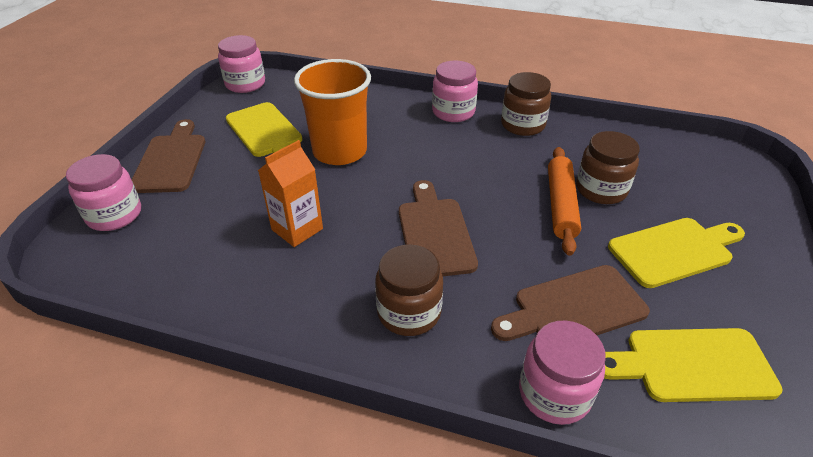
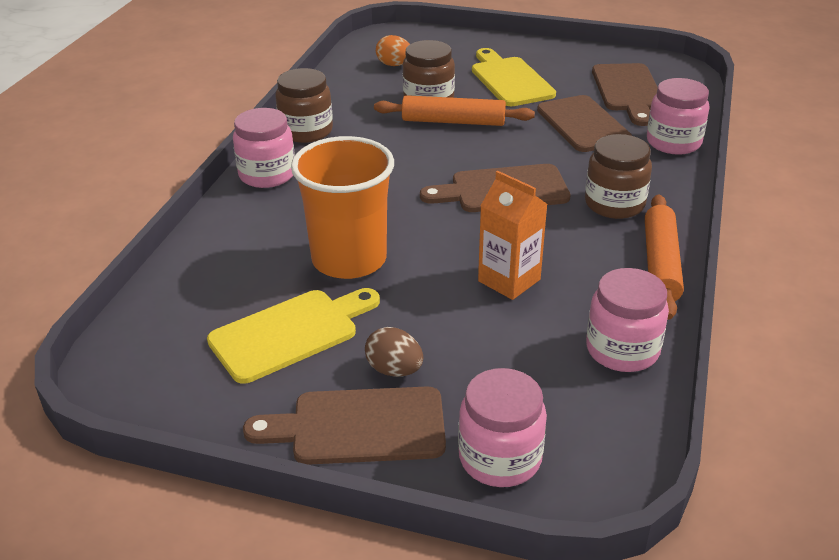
camera: 90 degrees left, 5 degrees down
(215, 172) = (394, 370): none -> brown egg
(245, 84) = (120, 380): pink jar -> pink jar (622, 350)
(298, 334) = (660, 264): none -> orange rolling pin
(672, 168) = (394, 65): none -> orange egg
(691, 365) = (628, 91): yellow cutting board -> brown cutting board

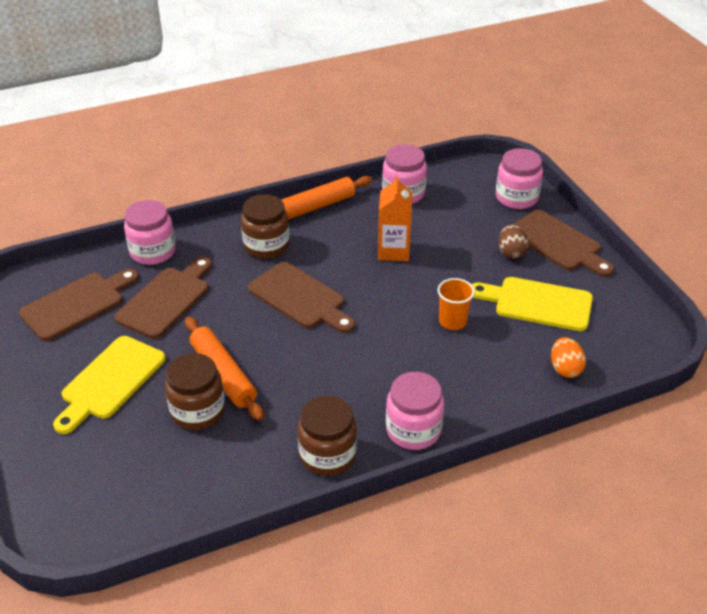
camera: 130 degrees left, 5 degrees up
(349, 259) = (452, 321): orange cup -> orange cup, size x0.49
(394, 65) = (140, 481): orange egg -> orange egg (565, 369)

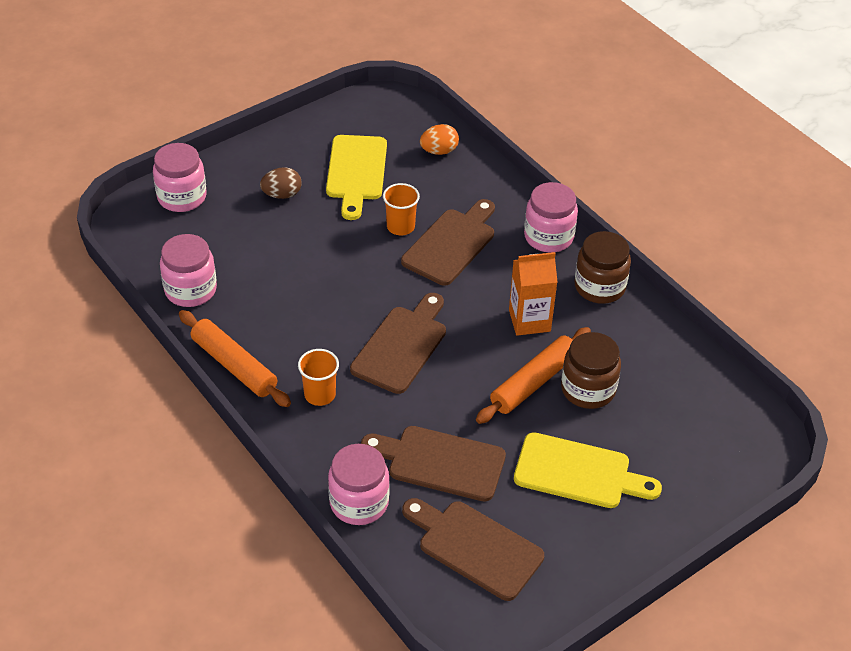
camera: 105 degrees left, 5 degrees up
(266, 246) = (320, 394): brown jar -> orange cup
(393, 251) = (301, 283): orange carton -> orange carton (529, 320)
(557, 243) = (258, 163): brown cutting board -> brown cutting board (451, 244)

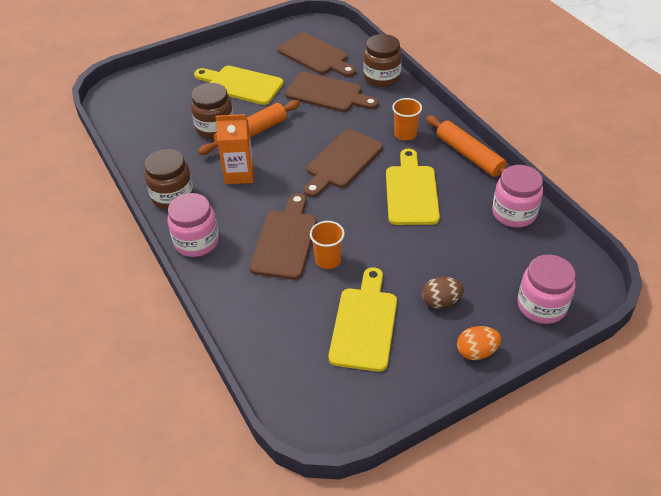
camera: 170 degrees left, 0 degrees up
(311, 310) = (411, 191): none -> yellow cutting board
(359, 502) = (382, 77): pink jar -> brown jar
(439, 151) = (273, 345): orange egg -> orange egg (476, 352)
(451, 244) = (285, 240): brown cutting board -> brown cutting board turned 150 degrees clockwise

